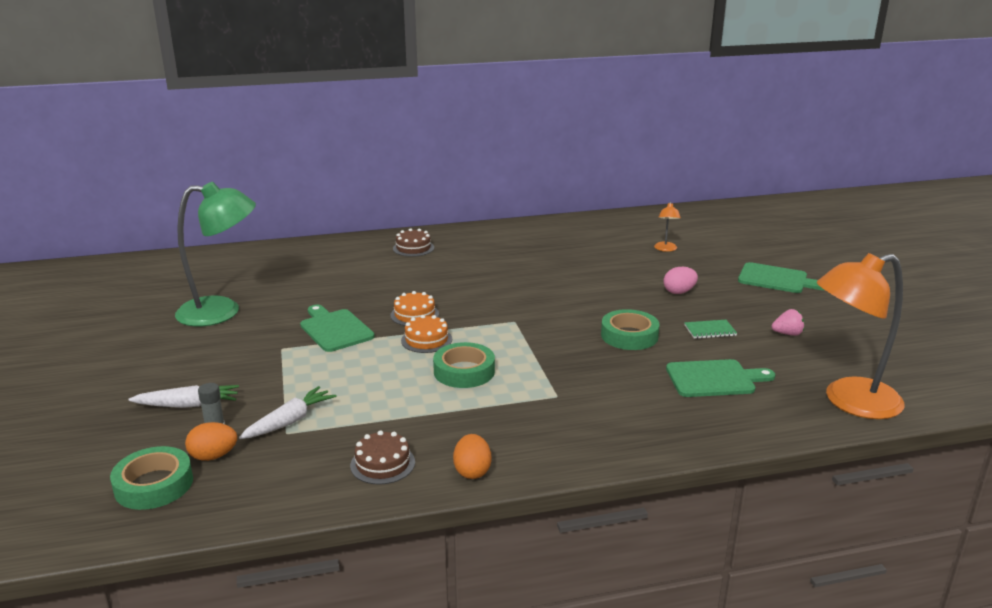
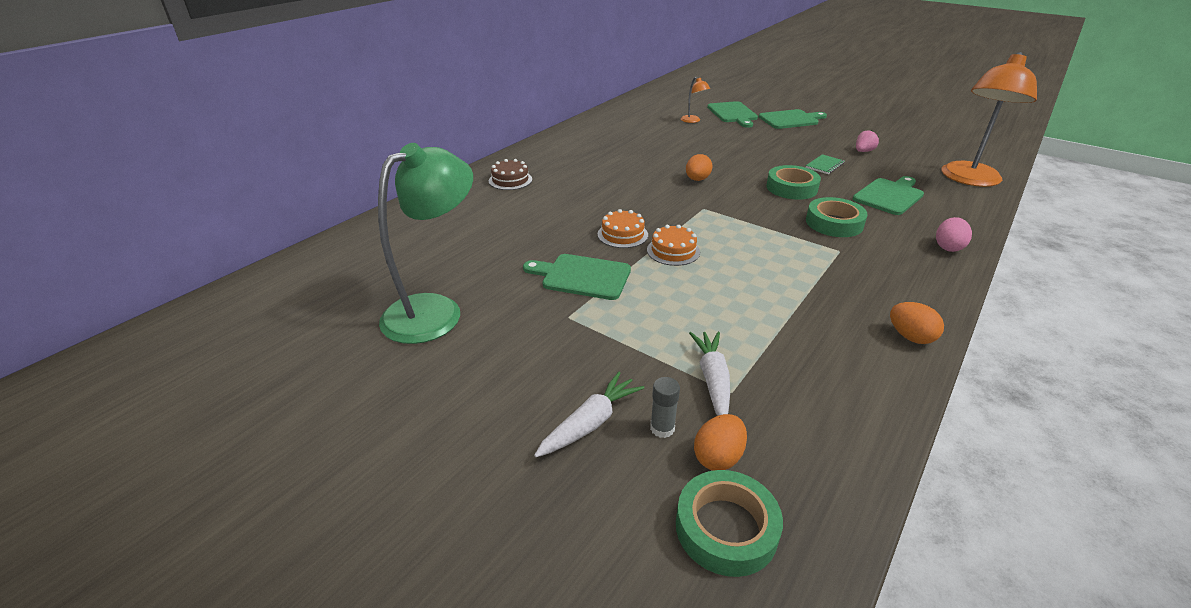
camera: 40 degrees left, 10 degrees up
(382, 464) = (850, 370): brown cake -> none
(464, 371) = (749, 263): green tape -> green tape (834, 223)
(557, 298) = (697, 179): none -> orange egg
(679, 292) = (758, 147): pink egg -> pink egg (948, 247)
(723, 255) = (733, 113): none -> green cutting board

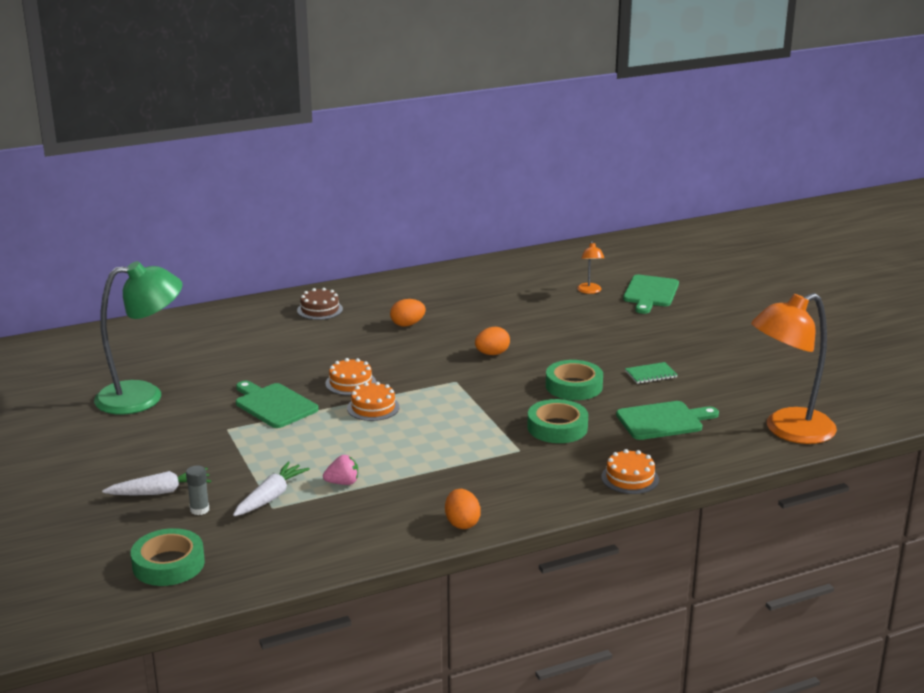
camera: 30 degrees right, 10 degrees down
(718, 457) = (212, 534): orange egg -> orange egg (407, 324)
(790, 119) = (707, 316): green cutting board -> none
(863, 151) = (725, 371): pink strawberry -> pink strawberry (343, 483)
(948, 247) = (630, 478): pink egg -> orange cake

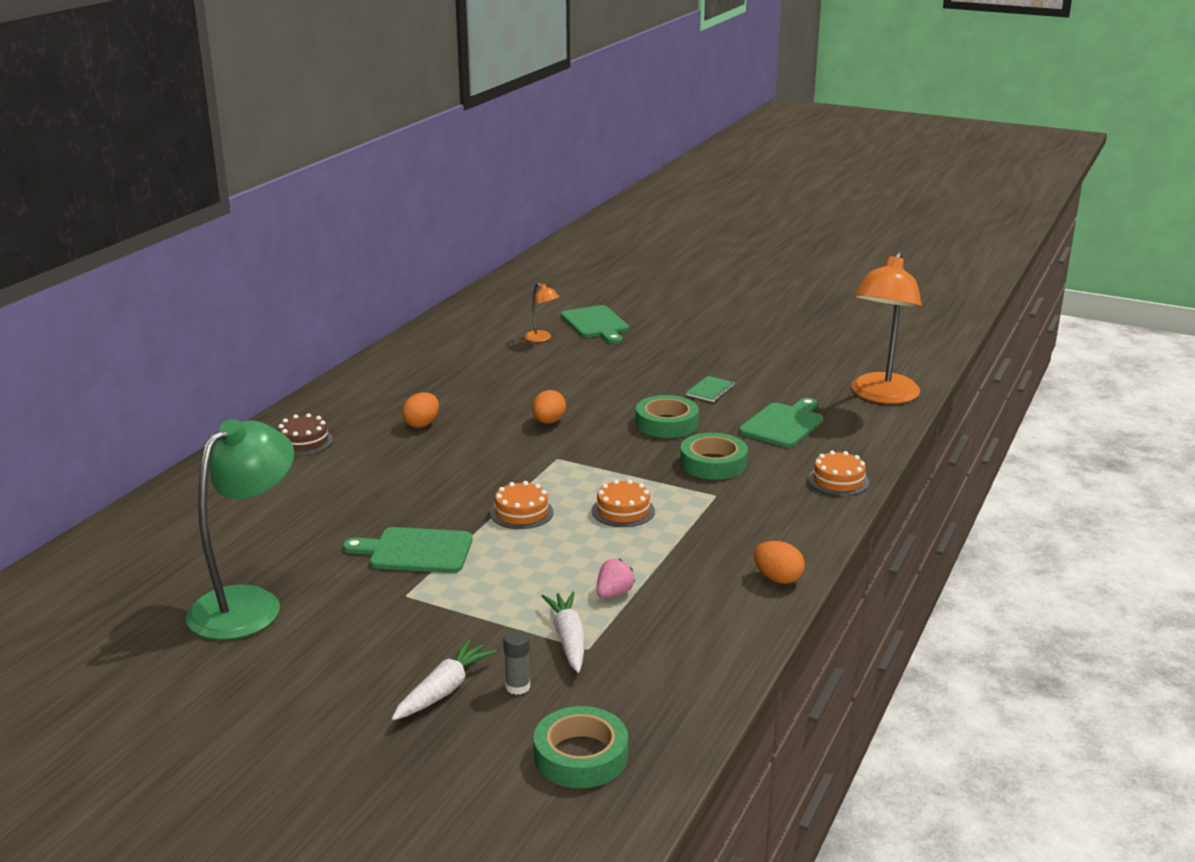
camera: 40 degrees left, 0 degrees up
(350, 383) = (459, 499): orange cake -> orange cake (623, 511)

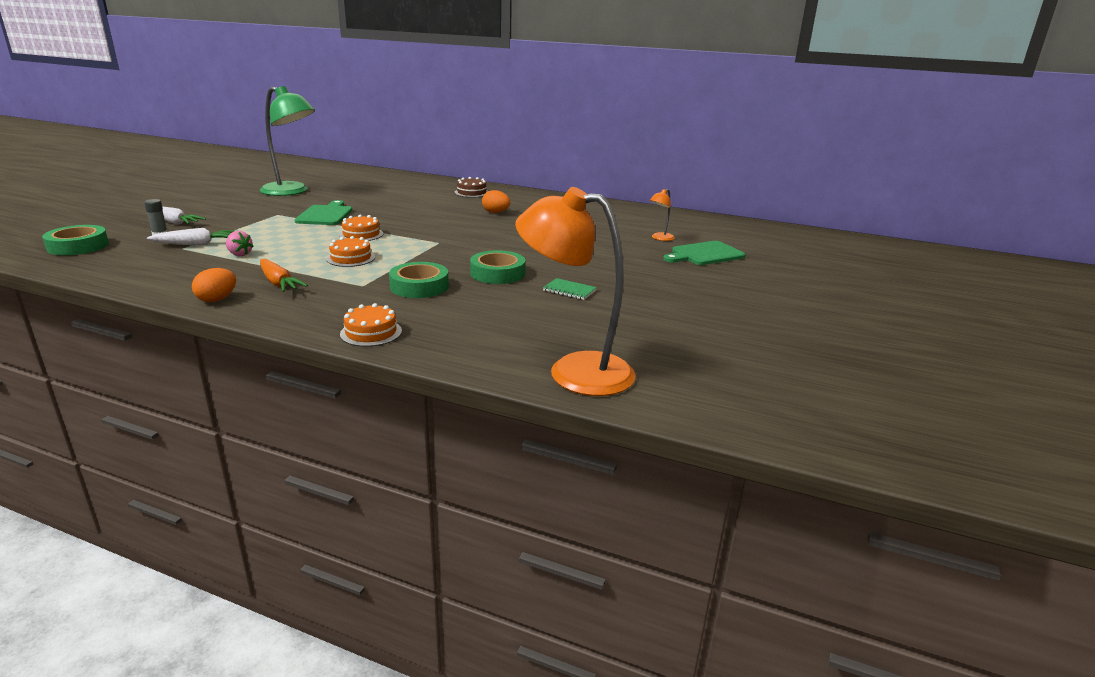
camera: 85 degrees right, 0 degrees up
(548, 422) = (499, 240): orange egg -> none
(718, 547) = (278, 283): none -> orange carrot
(783, 424) = (496, 316): green cutting board -> none

